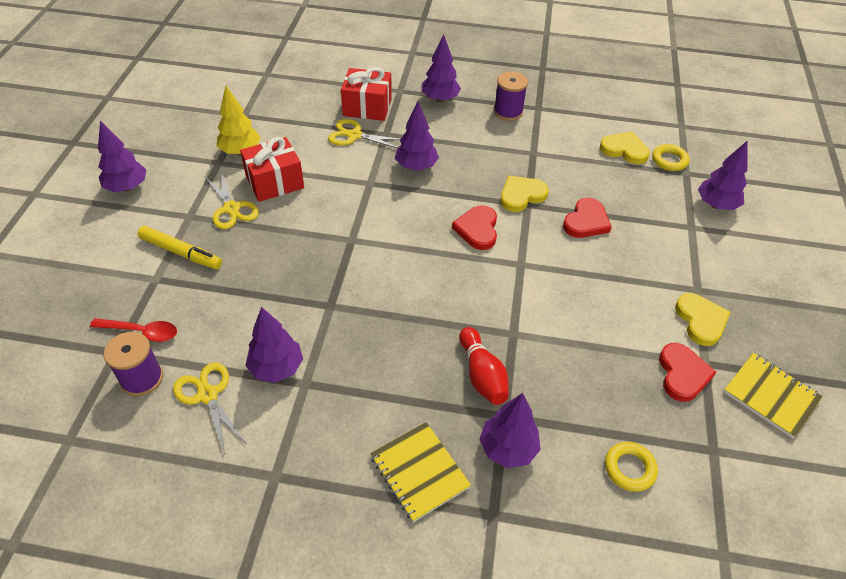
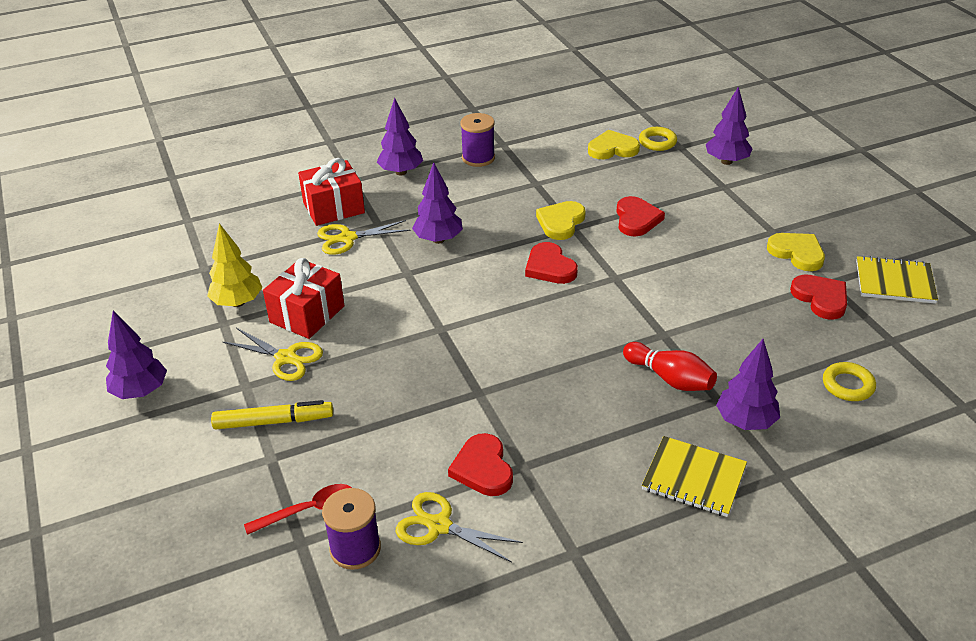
camera: 30 degrees left, 10 degrees down
(277, 368) = (483, 468): purple tree -> red heart

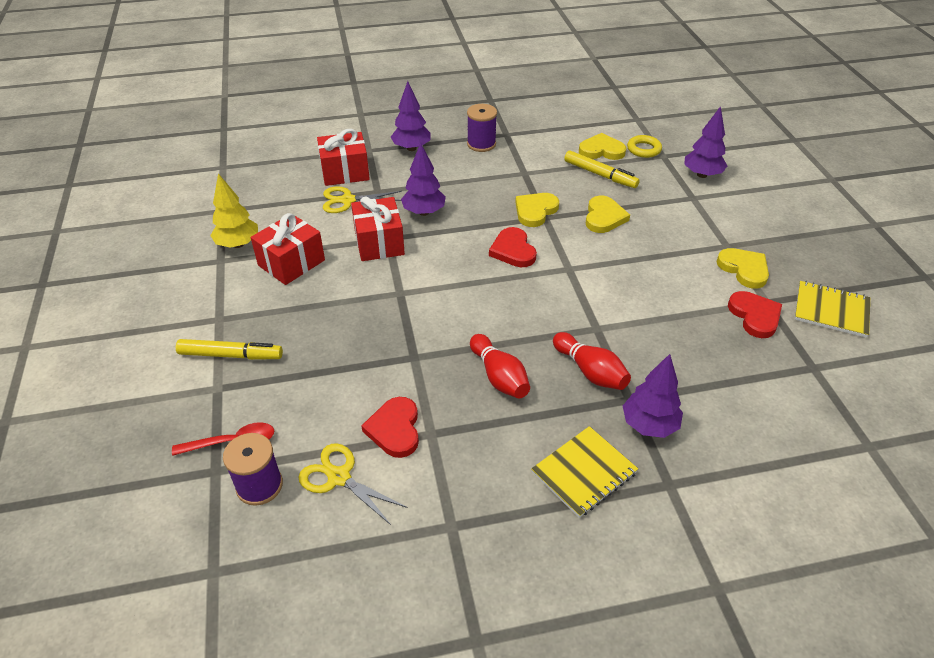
camera: 10 degrees right, 5 degrees up
(140, 392) = (132, 310): purple tree -> none
(286, 358) = (260, 299): yellow scissors -> none
(399, 279) = (379, 243): none -> red gift
(576, 398) = (499, 376): none -> red bowling pin
(618, 175) = (600, 175): none -> yellow marker
(636, 219) = (604, 217): red heart -> yellow heart
(693, 478) = (584, 472): yellow notebook -> yellow notebook turned 75 degrees counterclockwise
(848, 385) = (758, 405): yellow ring -> none

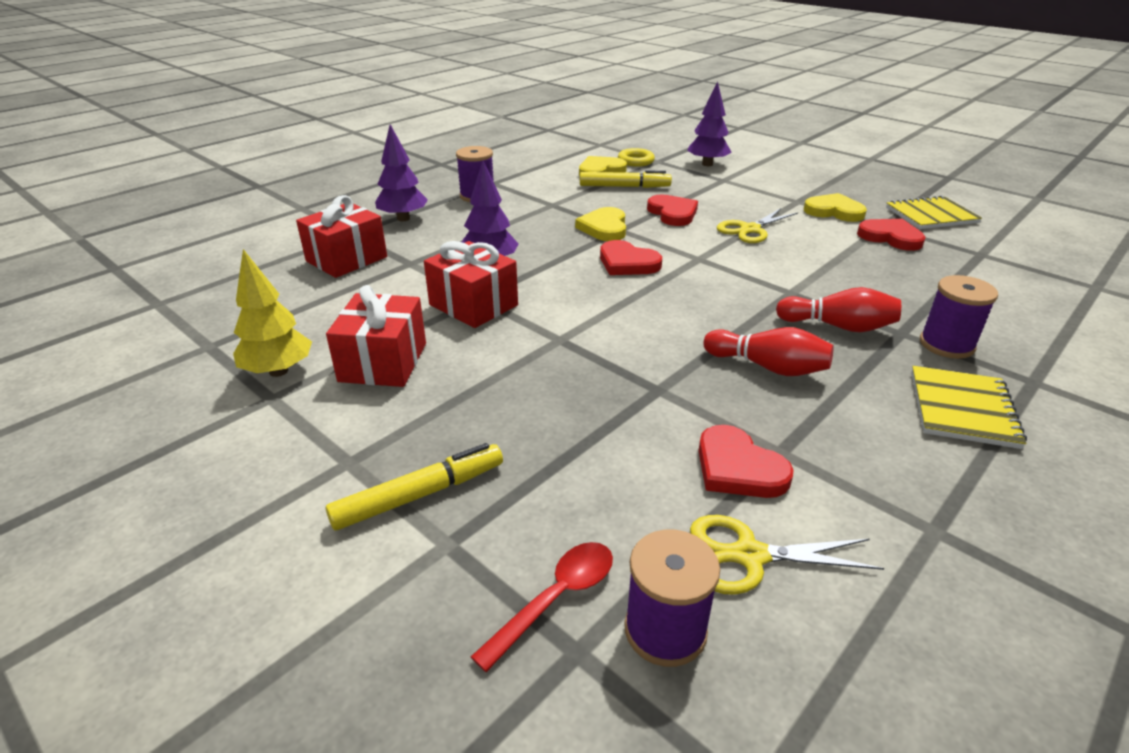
camera: 35 degrees left, 10 degrees down
(347, 200) = (383, 282): yellow scissors -> yellow scissors (750, 229)
(604, 217) = (672, 213): yellow heart -> red heart
(649, 425) = (946, 344): purple tree -> purple spool

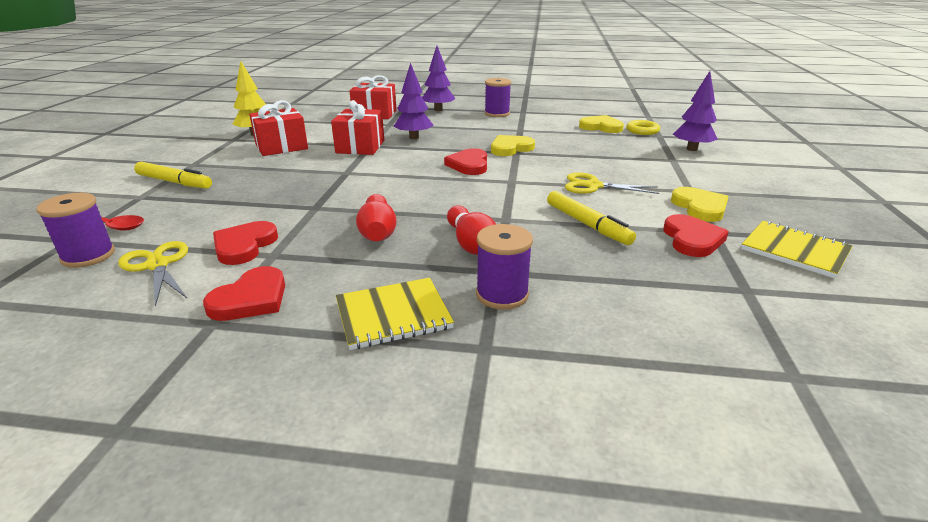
camera: 55 degrees right, 5 degrees down
(624, 187) = (588, 138): yellow marker -> yellow marker (587, 224)
(672, 213) = (572, 159): red heart -> red heart (251, 299)

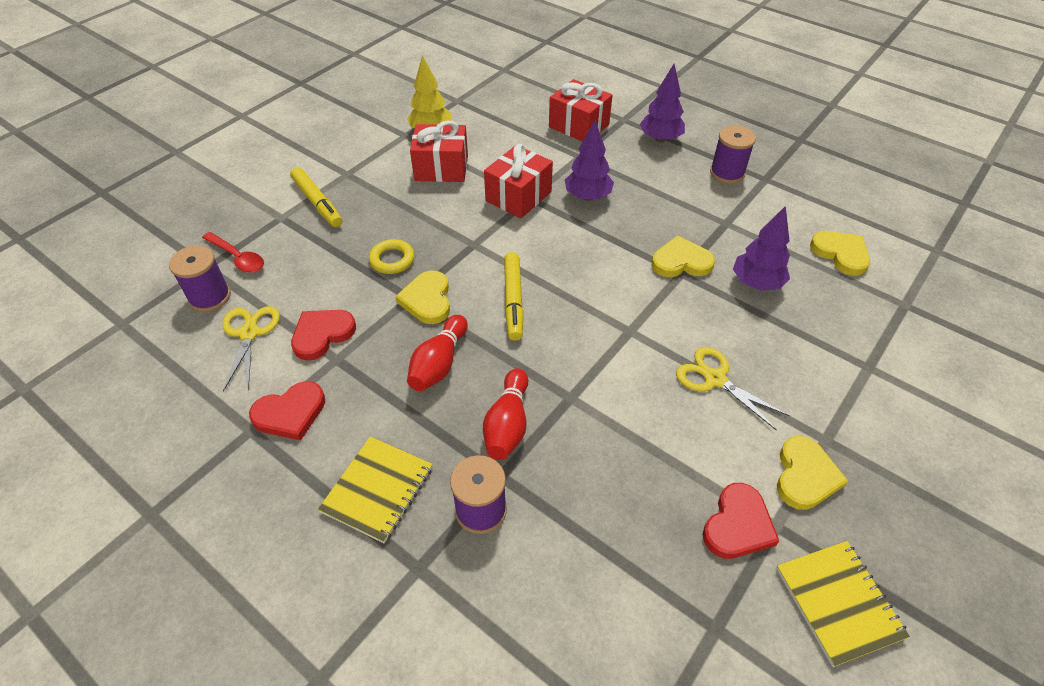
camera: 30 degrees right, 20 degrees up
(333, 205) = (427, 300): none -> yellow heart
(393, 315) = (378, 490): yellow notebook -> yellow notebook turned 75 degrees counterclockwise
(469, 165) = (607, 279): red heart -> none
(587, 224) = (646, 446): yellow marker -> yellow marker (513, 300)
(642, 131) = (892, 283): yellow ring -> yellow ring (392, 260)
(692, 149) = (920, 354): purple tree -> purple tree (756, 283)

